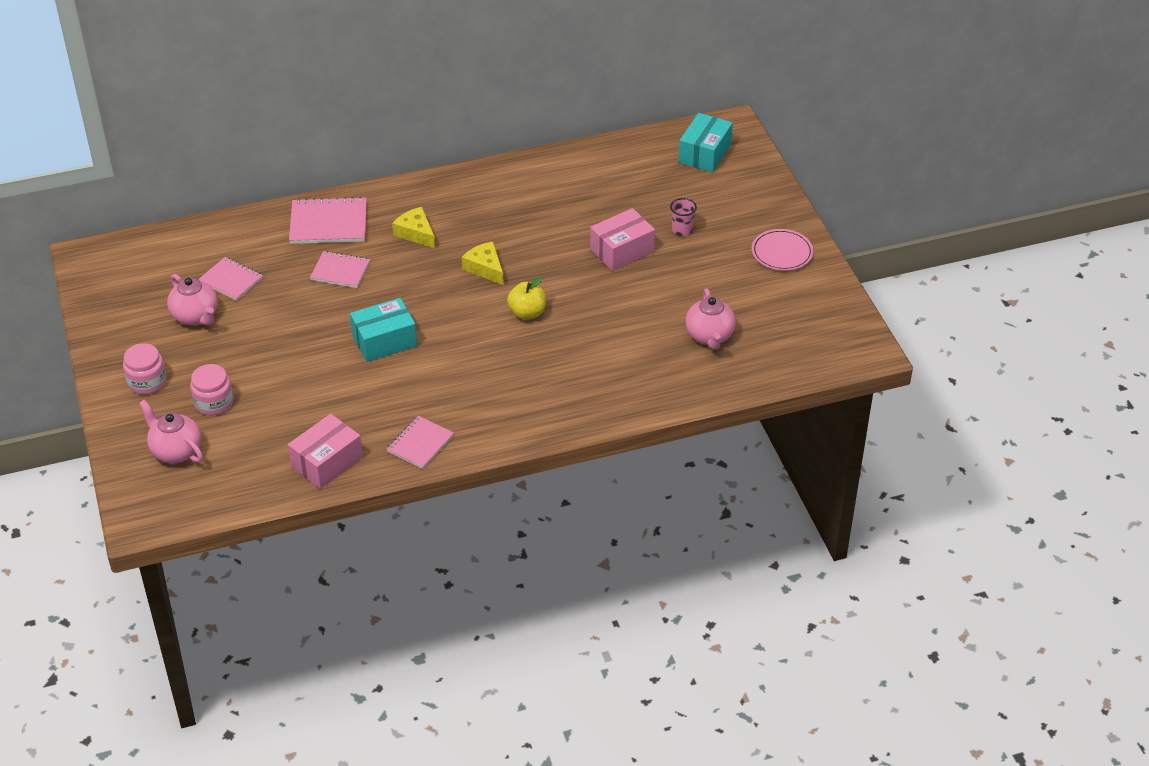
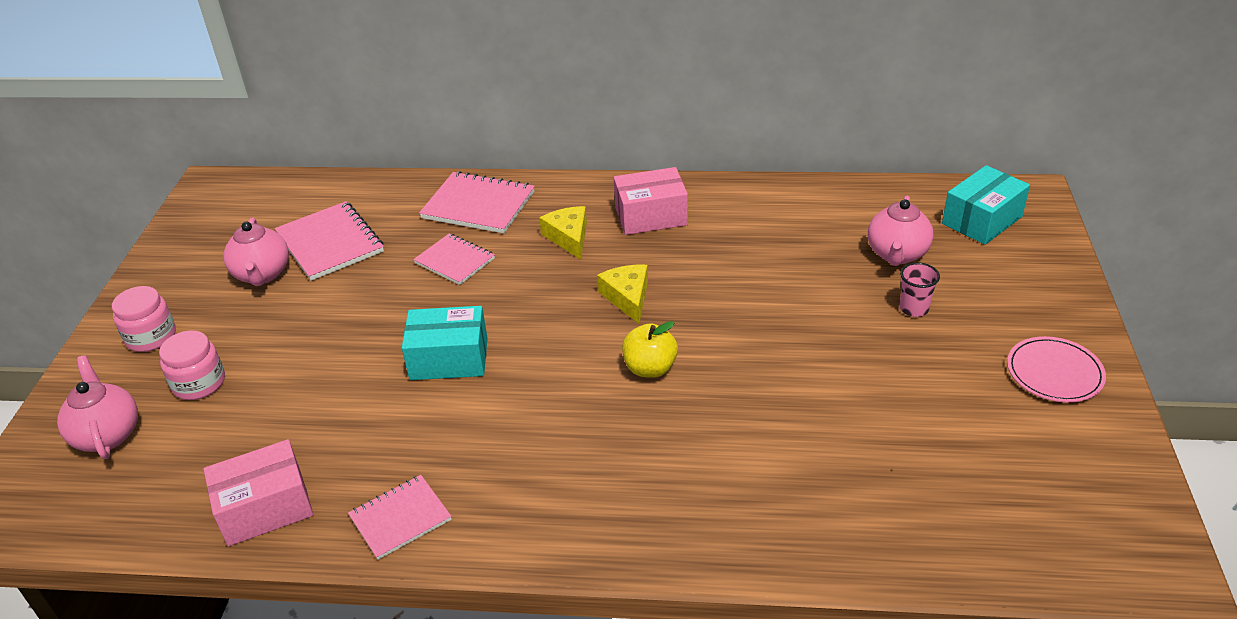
camera: 25 degrees right, 5 degrees down
(231, 280) = (330, 243): pink notebook -> pink notebook, size x1.55
(622, 251) = (818, 316): pink box -> pink box (651, 216)
(709, 336) = (898, 471): pink teapot -> pink teapot (897, 254)

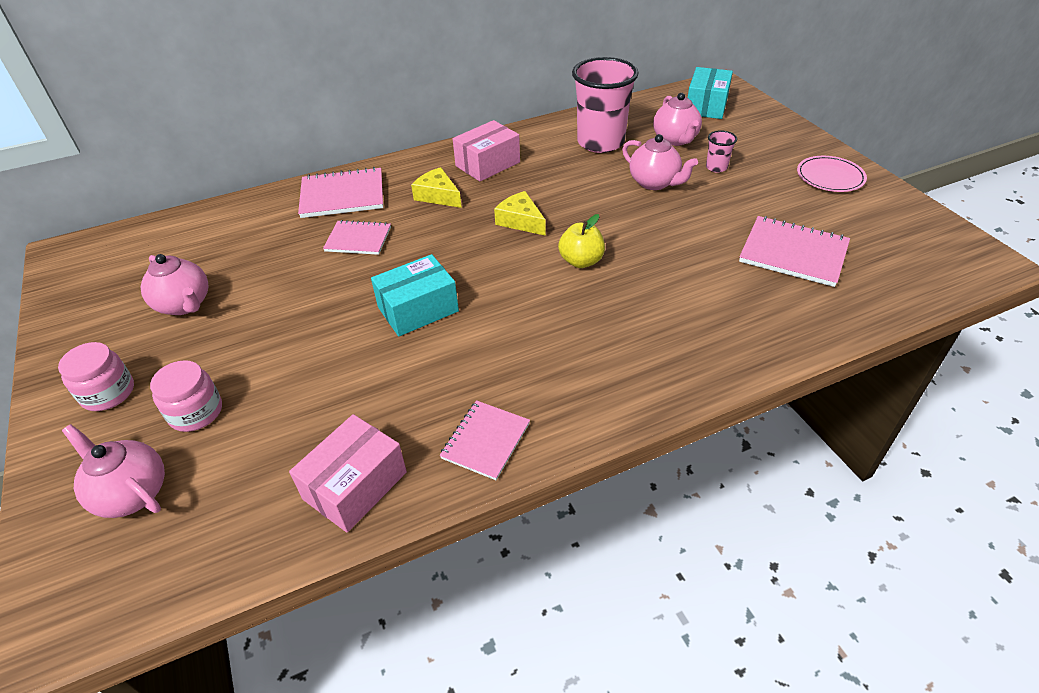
camera: 30 degrees left, 5 degrees up
(330, 243) = (231, 260): pink notebook -> pink notebook (793, 253)
(801, 229) = (600, 142): none -> pink cup
(818, 303) = (654, 183): none -> pink teapot

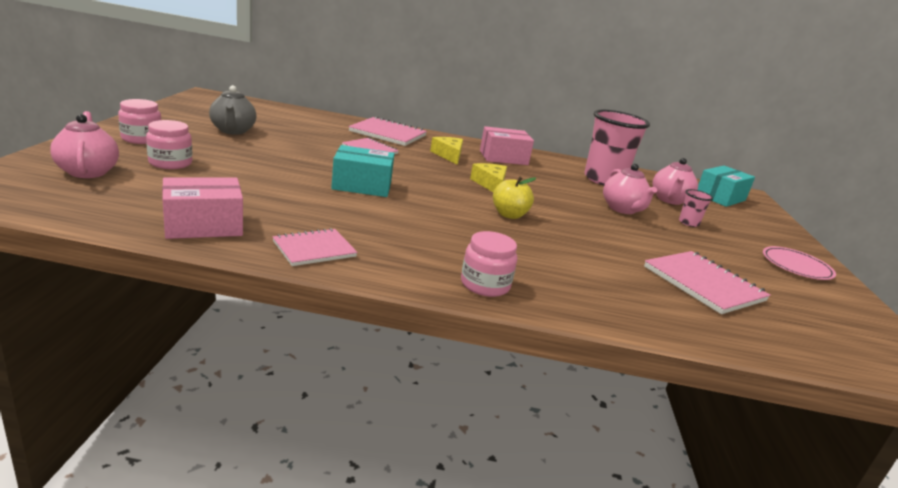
camera: 25 degrees right, 20 degrees down
(184, 304) = (233, 131): pink teapot -> grey teapot
(657, 380) = (485, 285): none -> pink jar

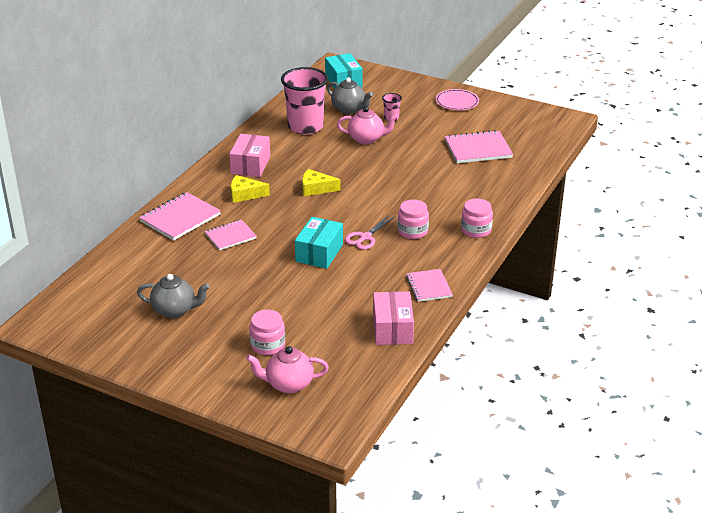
camera: 65 degrees left, 10 degrees up
(141, 139) = (202, 362): pink jar -> pink jar (412, 231)
(410, 209) = (365, 237): none -> pink scissors
(509, 215) = (376, 195): yellow apple -> none
(669, 200) = (349, 109): pink teapot -> grey teapot

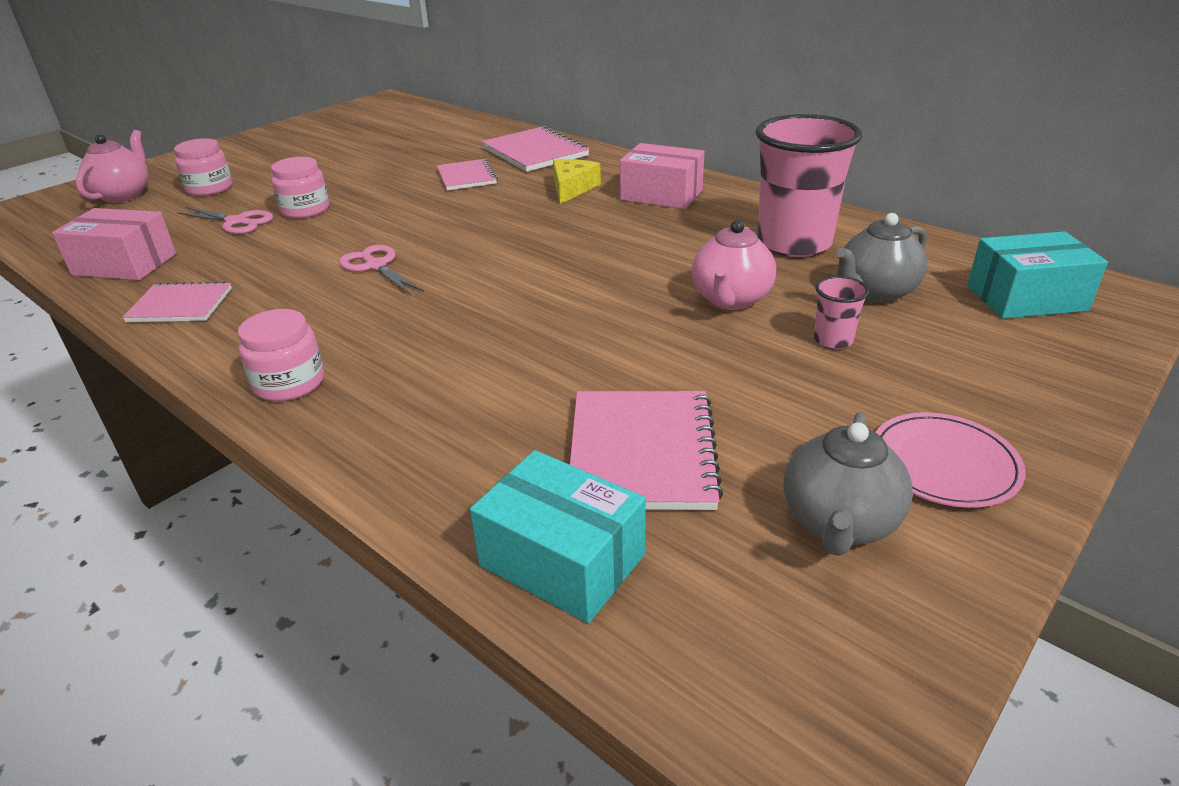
camera: 105 degrees right, 0 degrees up
(175, 310) = (337, 148): grey teapot -> grey teapot (839, 523)
(316, 188) = (559, 238): yellow cheese -> none
(319, 253) = (369, 228): turquoise box -> turquoise box (562, 560)
(322, 308) = (237, 222): none -> pink scissors
(412, 231) = (353, 310): pink jar -> pink jar (305, 210)

